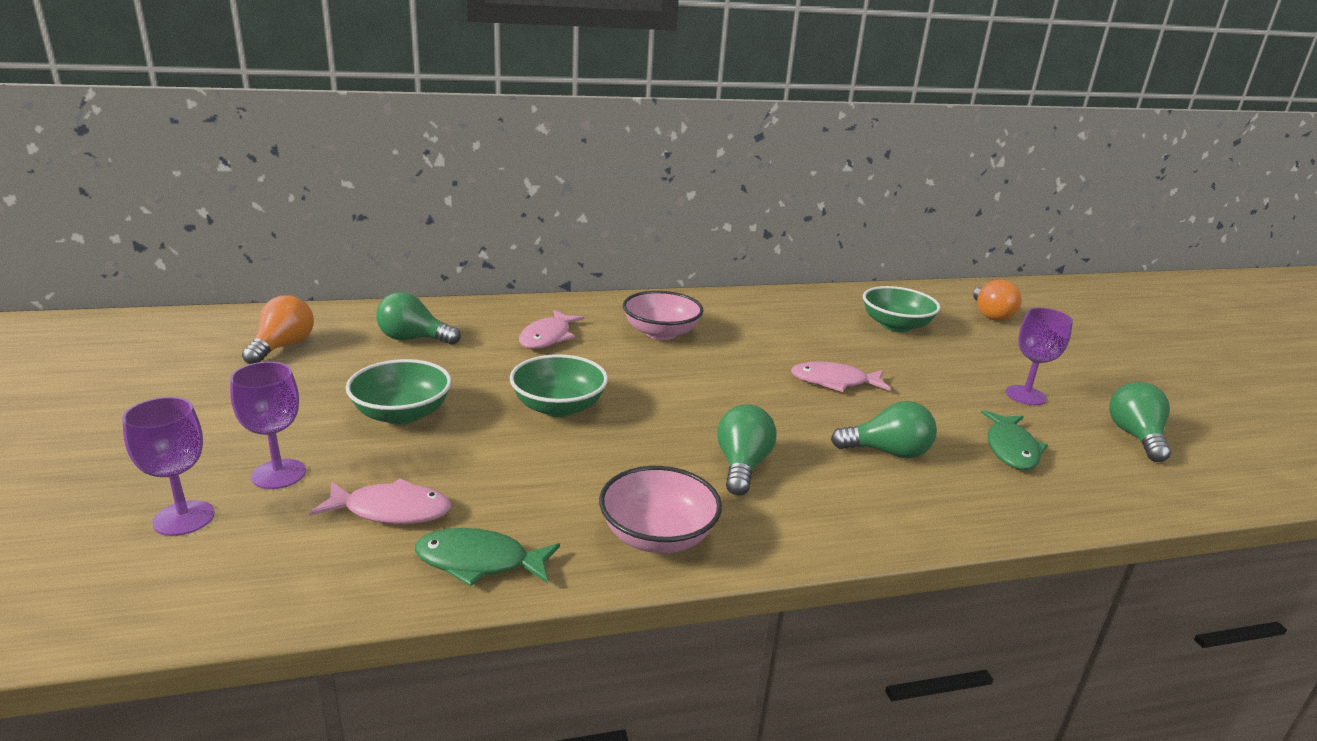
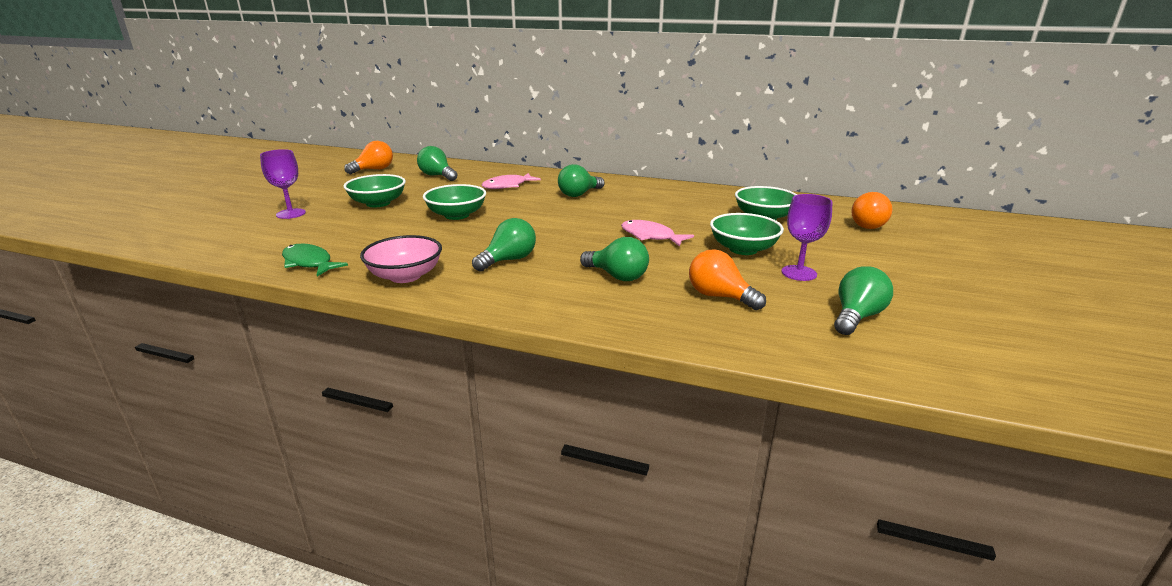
camera: 35 degrees right, 0 degrees up
(184, 518) = (234, 220): purple goblet -> none
(391, 510) = (309, 236): pink fish -> none
(661, 333) = (579, 194): pink bowl -> green light bulb
(940, 376) = (743, 249): none -> green bowl
(1011, 449) = (719, 296): green fish -> orange light bulb

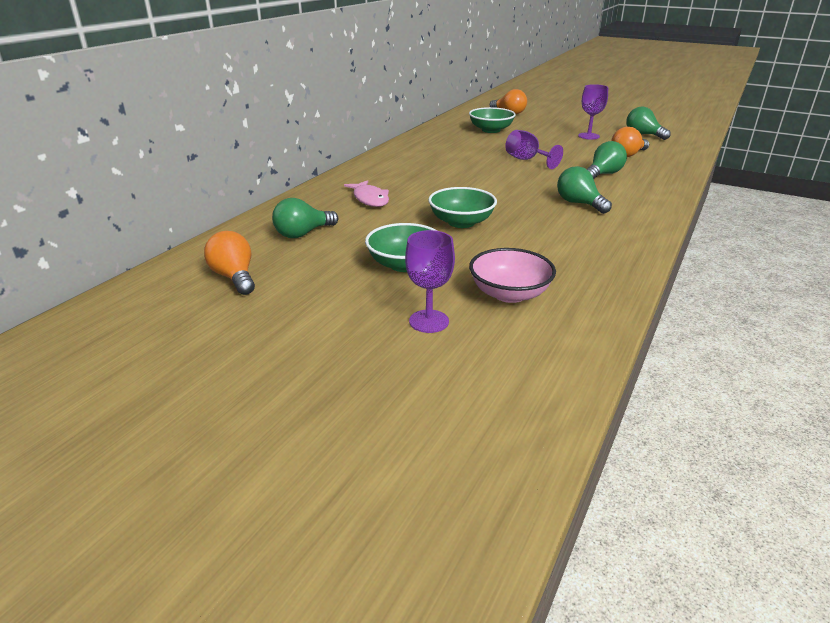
camera: 80 degrees left, 5 degrees up
(309, 263) = (598, 288): green fish -> none
(405, 276) = (620, 240): pink bowl -> pink bowl (509, 294)
(579, 194) = (414, 173): green light bulb -> none
(650, 236) = (526, 160): pink fish -> purple goblet
(743, 249) = (551, 142): green bowl -> none

